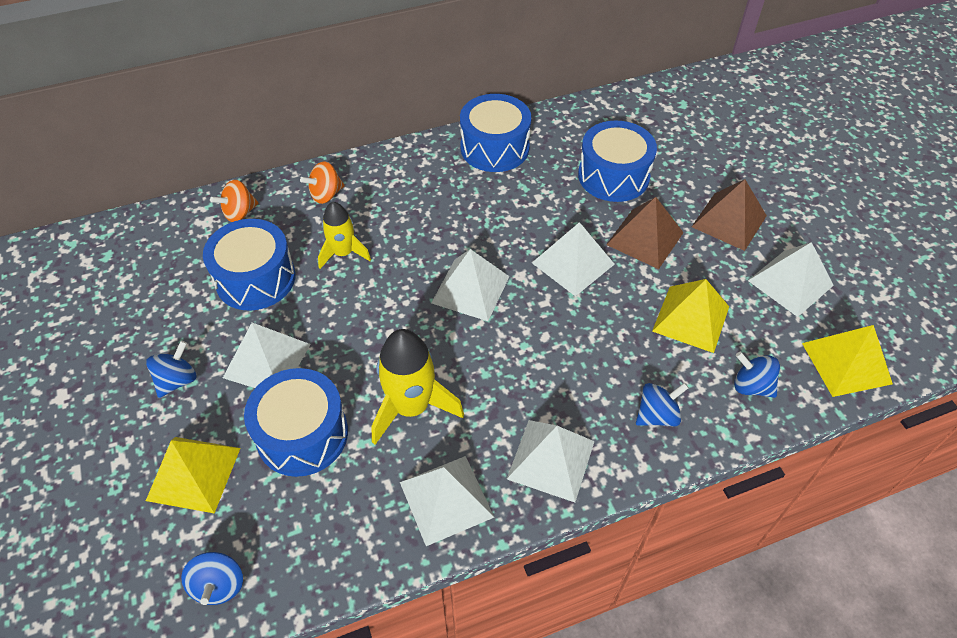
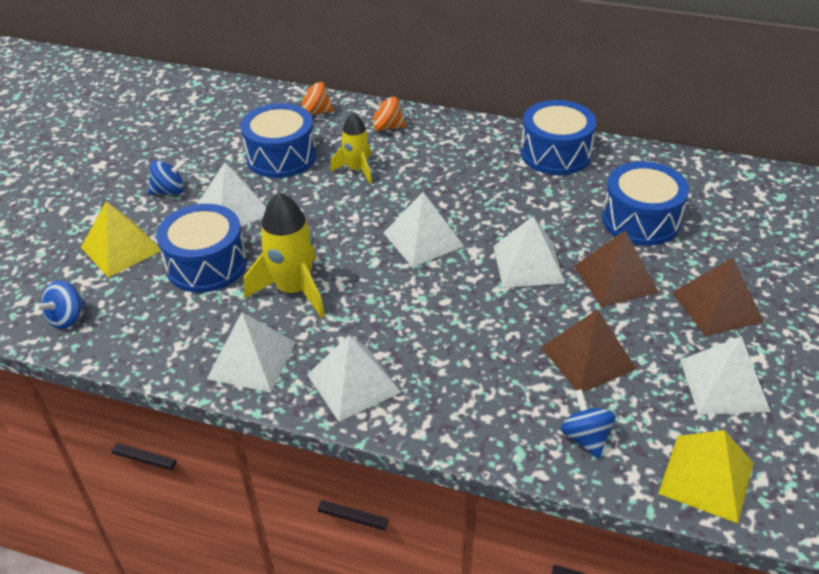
camera: 40 degrees right, 10 degrees down
(657, 415) = (473, 406): blue spinning top -> none
(691, 318) = (588, 358): yellow pyramid -> brown pyramid

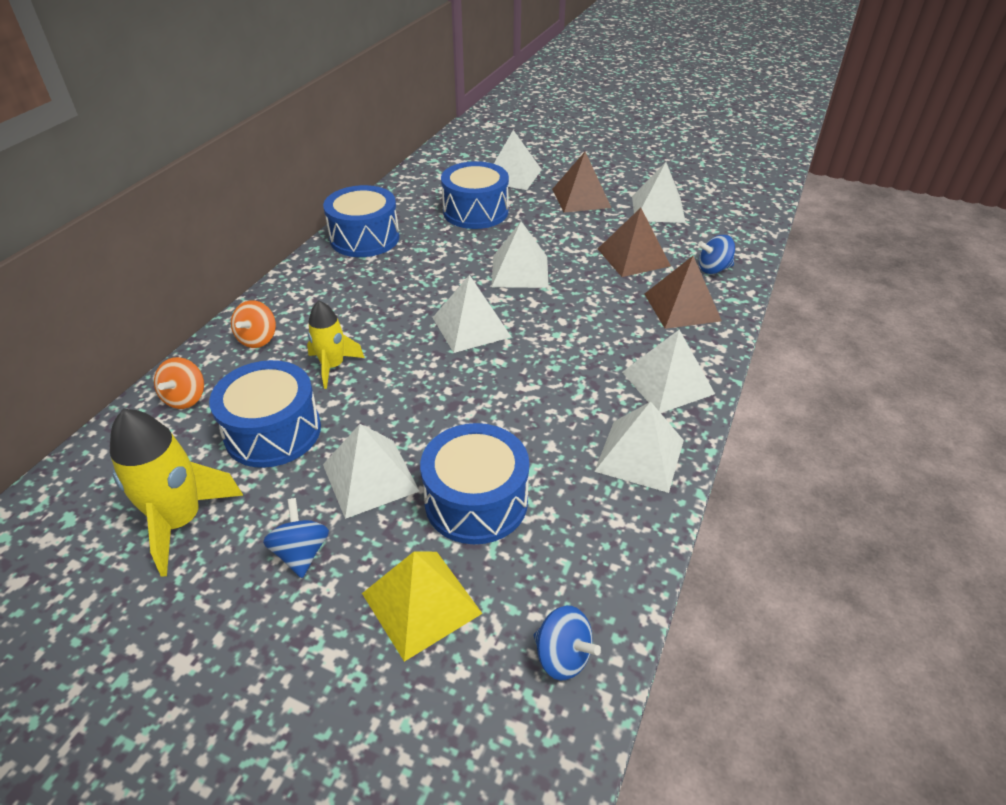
camera: 85 degrees left, 0 degrees up
(294, 290) = (534, 422): yellow rocket -> yellow rocket (181, 521)
(615, 278) = (545, 233): brown pyramid -> brown pyramid (682, 307)
(706, 477) = (739, 229): yellow pyramid -> none
(745, 241) = (512, 175): none -> white pyramid

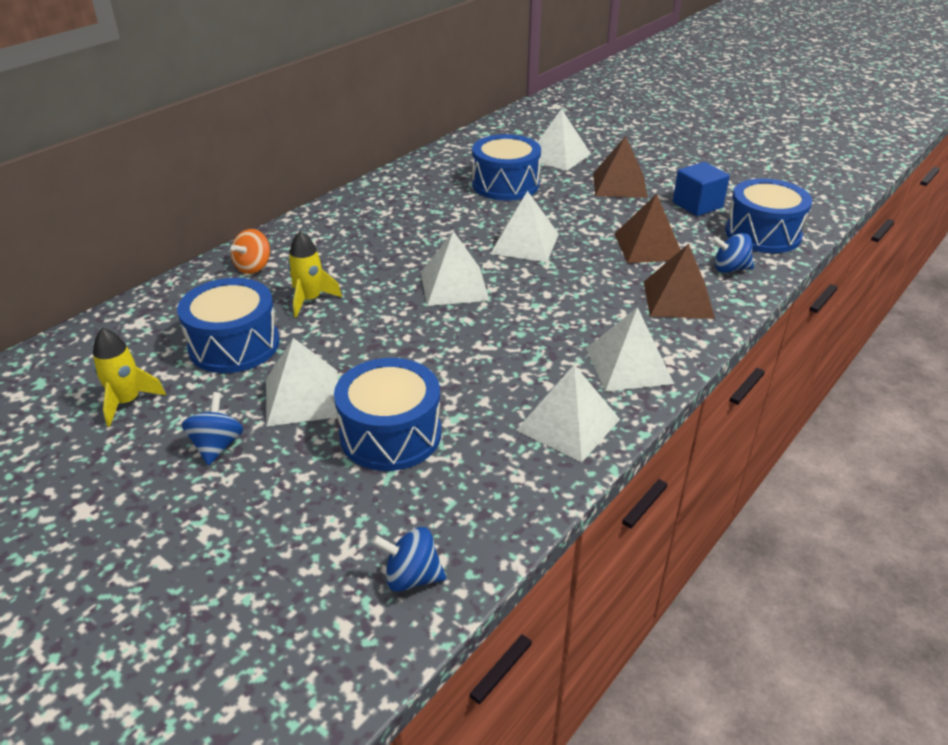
camera: 15 degrees right, 5 degrees down
(181, 521) = (127, 402): yellow rocket -> yellow rocket, size x0.63
(186, 398) = (172, 305): orange spinning top -> none
(365, 238) = (387, 194): blue drum -> blue drum (763, 234)
(421, 603) = (303, 507): yellow pyramid -> none
(562, 656) = (411, 577): blue spinning top -> blue spinning top turned 135 degrees clockwise
(658, 209) = (697, 205): white pyramid -> blue cube

